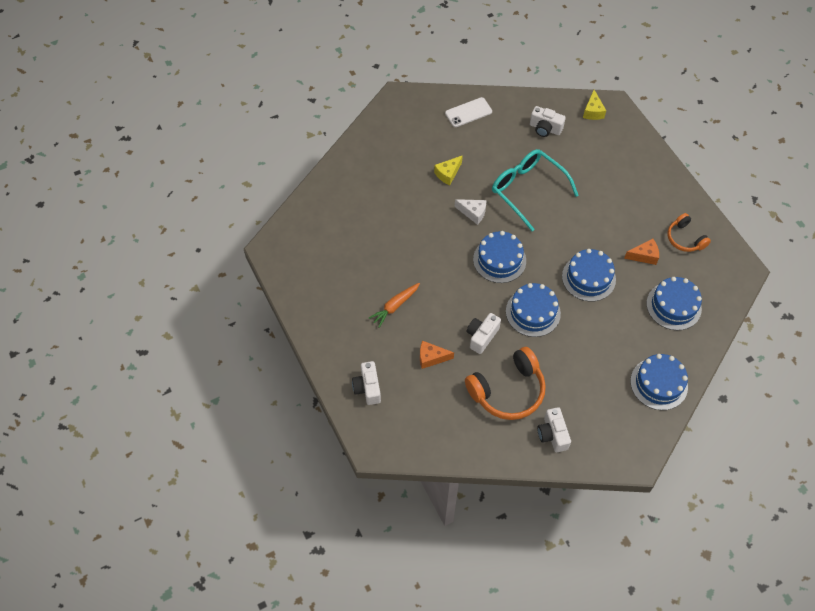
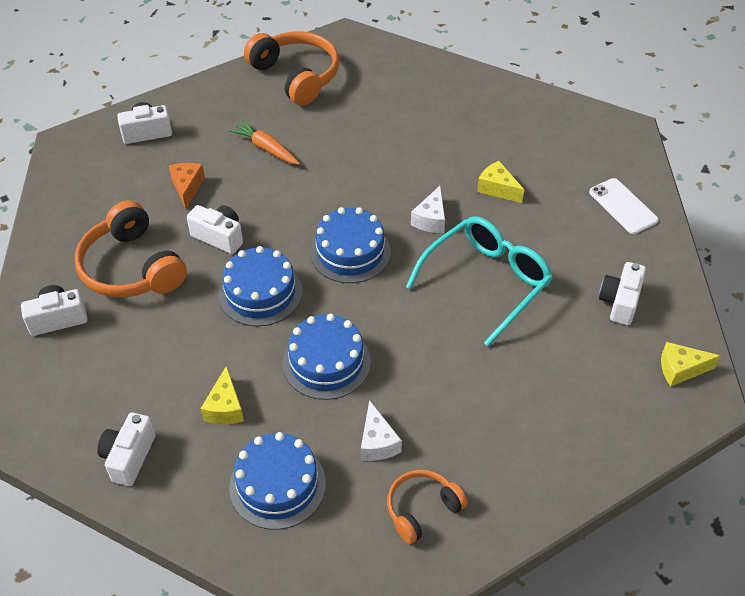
camera: 85 degrees right, 10 degrees down
(314, 284) = (296, 76): none -> orange headphones
(622, 332) = (225, 407): none -> yellow cheese
(644, 256) = (377, 442): orange cheese -> white cheese
(659, 383) = (129, 457): blue cake -> white camera

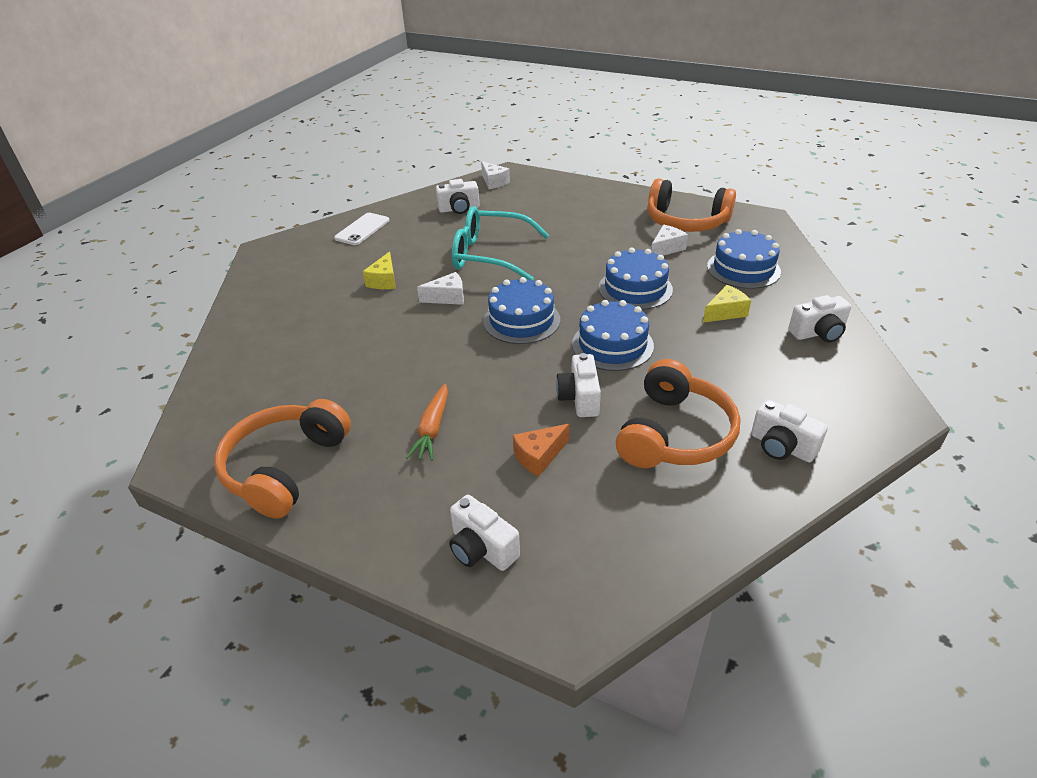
camera: 120 degrees left, 10 degrees down
(422, 509) = (686, 221): orange headphones -> orange headphones, size x1.72
(680, 369) = (494, 182): yellow cheese -> white cheese

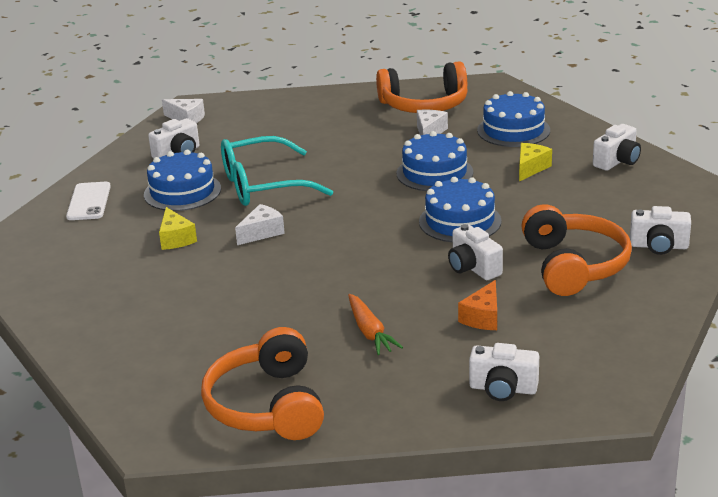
camera: 30 degrees left, 10 degrees down
(521, 320) = (357, 228): blue cake -> blue cake (182, 191)

